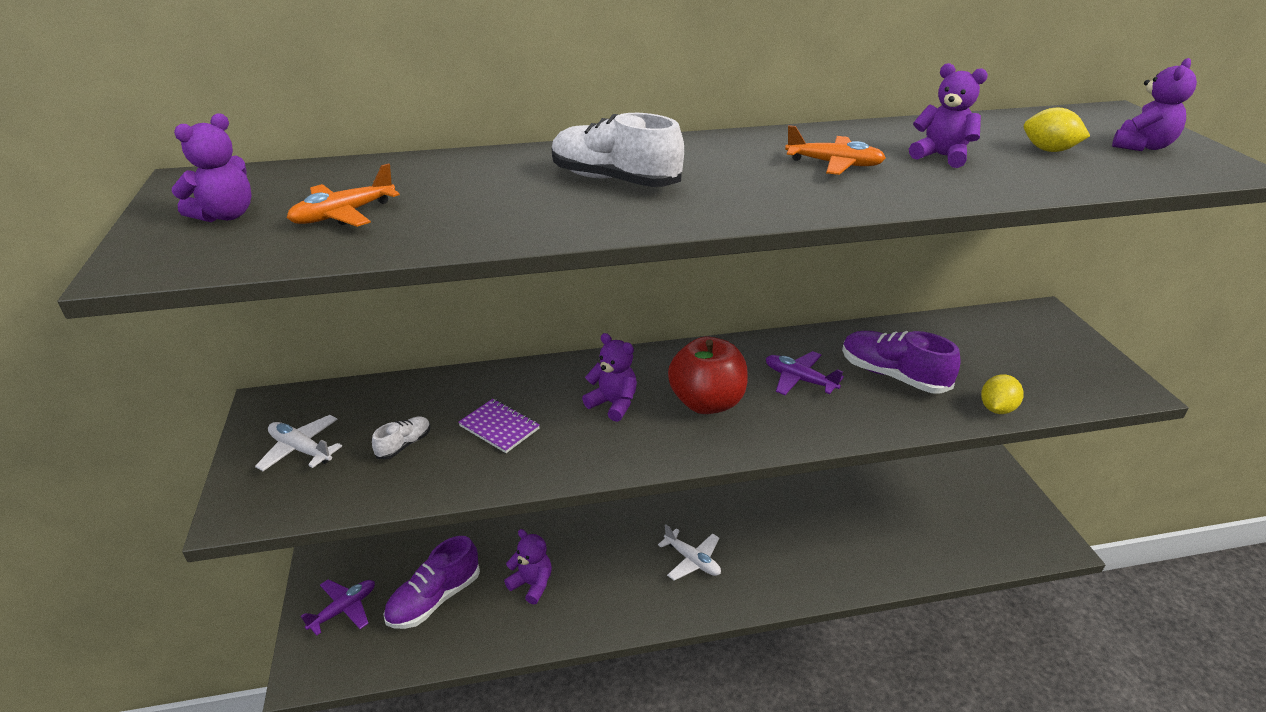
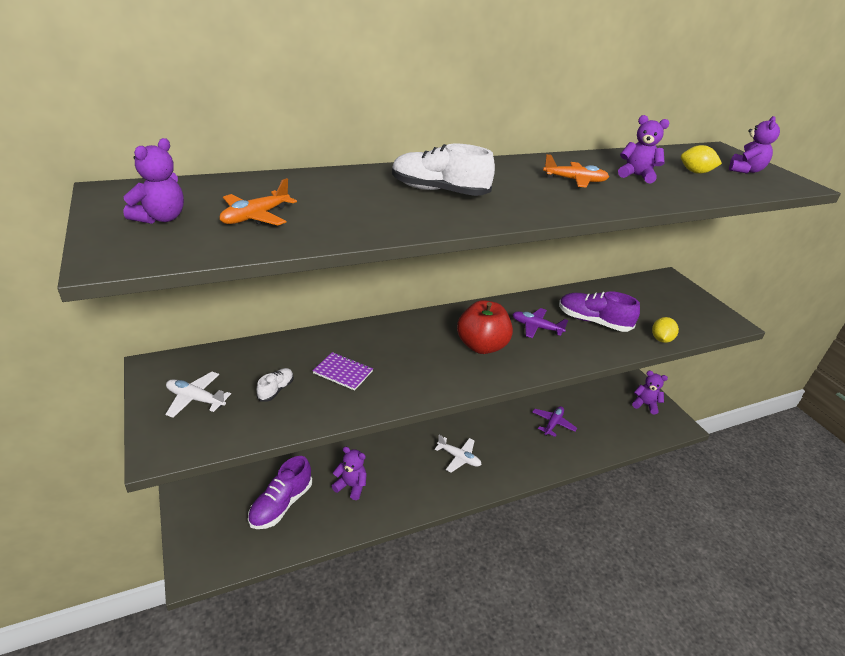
camera: 15 degrees left, 0 degrees up
(343, 609) = (212, 520): purple plane -> purple plane (553, 424)
(613, 404) = (418, 351): purple teddy bear -> purple teddy bear (645, 404)

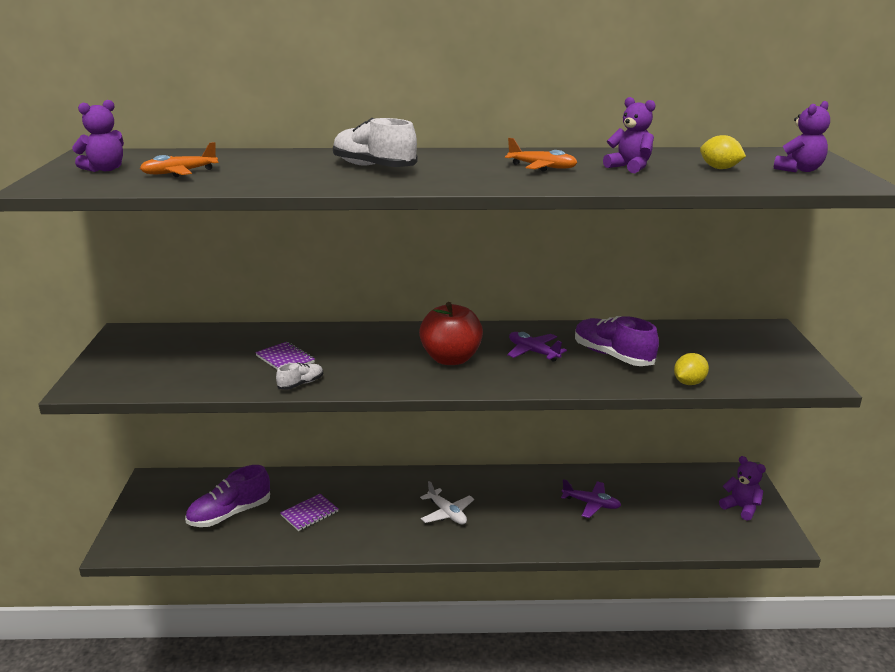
camera: 25 degrees right, 10 degrees down
(196, 399) = (138, 359): white plane -> none
(276, 390) = (211, 363): white shoe -> white shoe (301, 384)
(351, 486) = (309, 514): purple teddy bear -> purple notebook
(553, 424) = (591, 504): purple plane -> purple plane turned 60 degrees clockwise

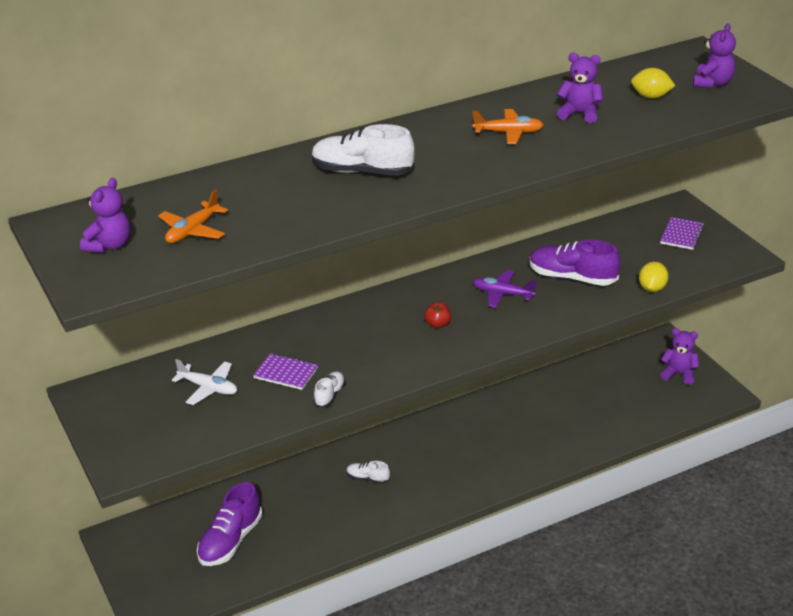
camera: 25 degrees left, 10 degrees up
(309, 514) = (308, 513): purple notebook -> purple notebook (682, 235)
(381, 503) = (368, 478): none -> white shoe
(447, 513) = (436, 467): white plane -> white plane (208, 388)
(451, 359) = (438, 324): red apple -> red apple, size x0.43
(591, 504) = (555, 413): purple plane -> none

